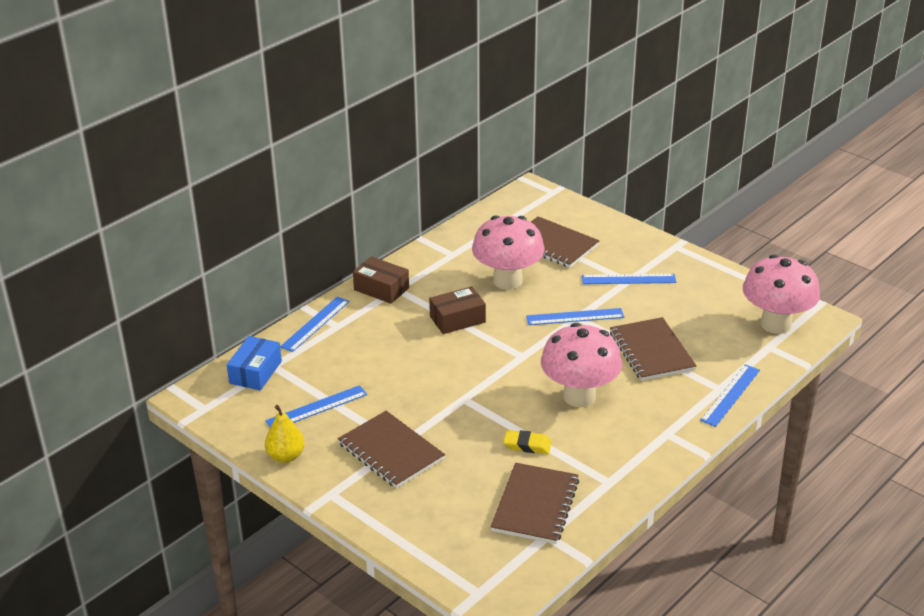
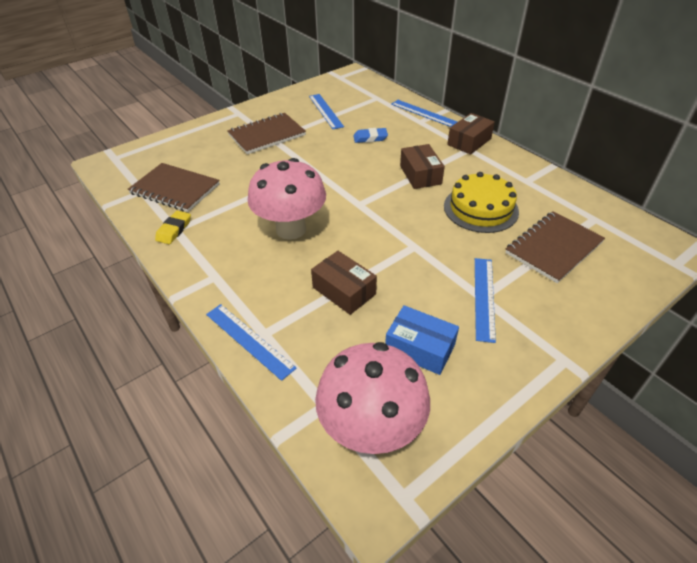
camera: 100 degrees right, 10 degrees up
(255, 372) = (371, 92): blue box -> blue box (420, 348)
(286, 456) = (282, 100): yellow pear -> none
(384, 361) = (370, 138): none -> blue eraser
(507, 281) = (480, 208): pink mushroom -> yellow cake
(527, 445) = (242, 193): yellow eraser -> yellow eraser (174, 230)
(575, 317) = (415, 244): blue ruler -> none
(651, 351) = (344, 291): brown notebook -> brown box

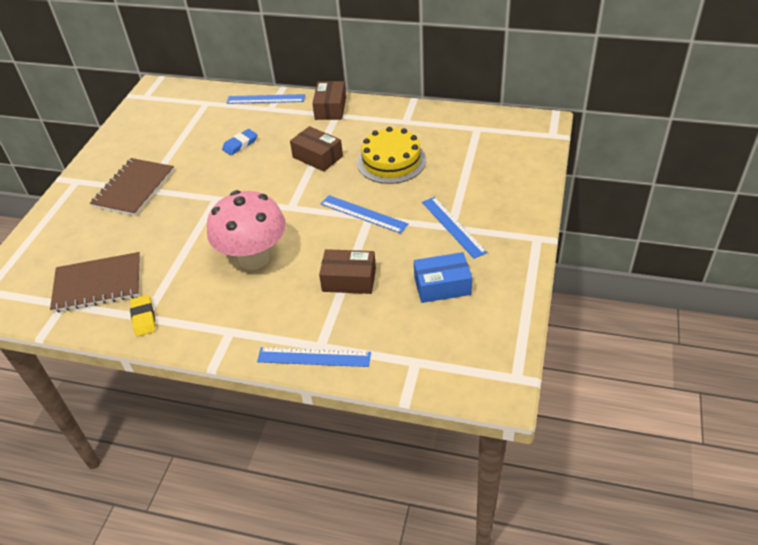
camera: 35 degrees left, 0 degrees up
(325, 111) = (168, 138): blue ruler -> blue ruler (363, 214)
(371, 429) = (460, 355): pink mushroom -> none
(553, 248) = (468, 165): brown notebook -> none

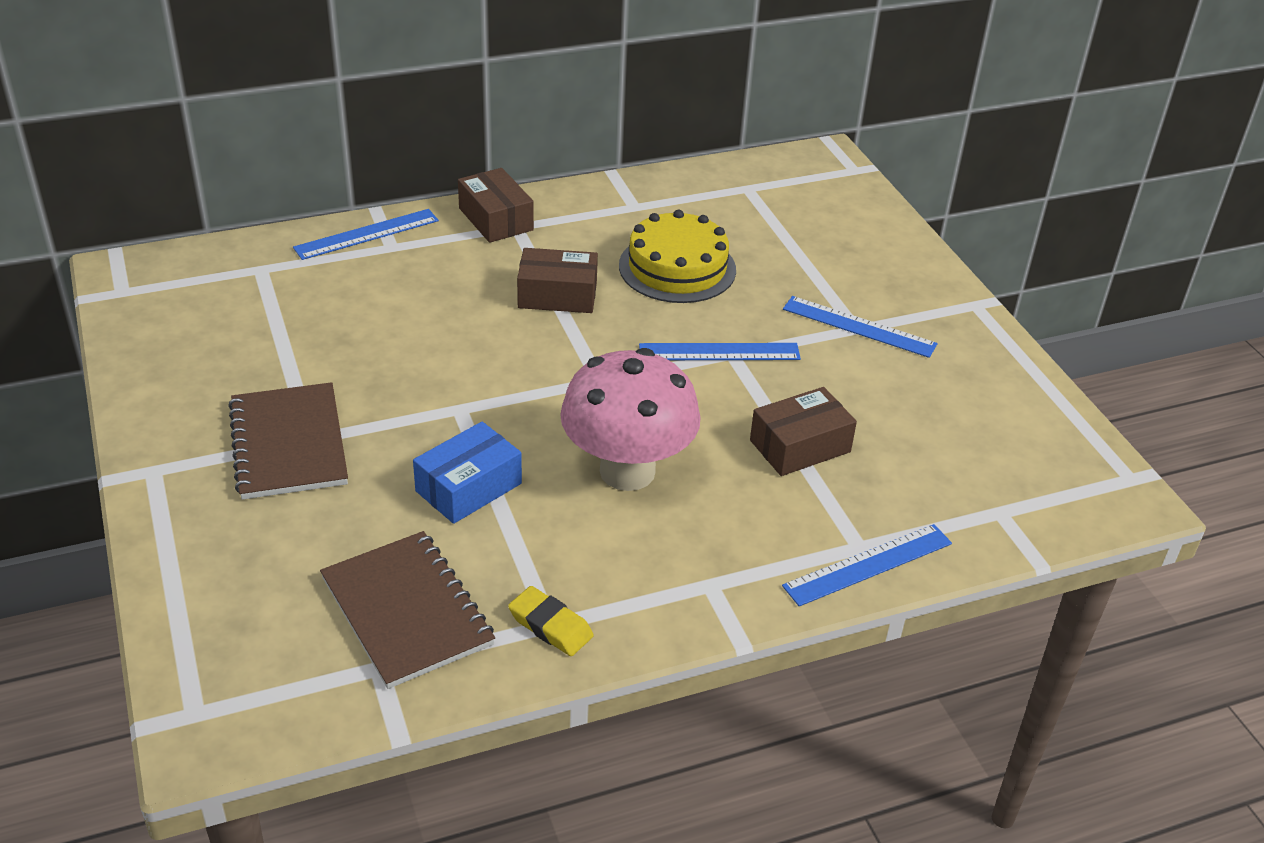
camera: 40 degrees left, 5 degrees down
(98, 284) = (406, 611): brown notebook -> brown notebook turned 75 degrees counterclockwise
(240, 144) = (405, 316): blue eraser -> none
(442, 286) = (928, 406): blue box -> blue box (468, 487)

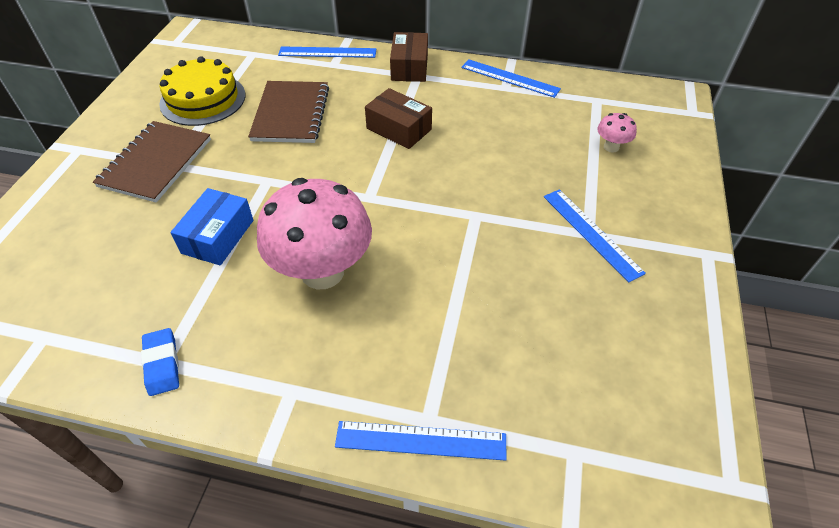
camera: 35 degrees right, 10 degrees up
(406, 611) = (97, 305): brown notebook -> brown notebook (291, 114)
(468, 487) = (218, 236): blue box -> blue box turned 60 degrees counterclockwise
(550, 626) = (162, 364): yellow eraser -> blue eraser
(677, 268) = (495, 138): yellow cake -> yellow cake (203, 99)
(719, 352) = (468, 210): blue ruler -> blue ruler (510, 78)
(800, 446) = (459, 310): brown box -> none
(805, 234) = (611, 147): none -> pink mushroom

